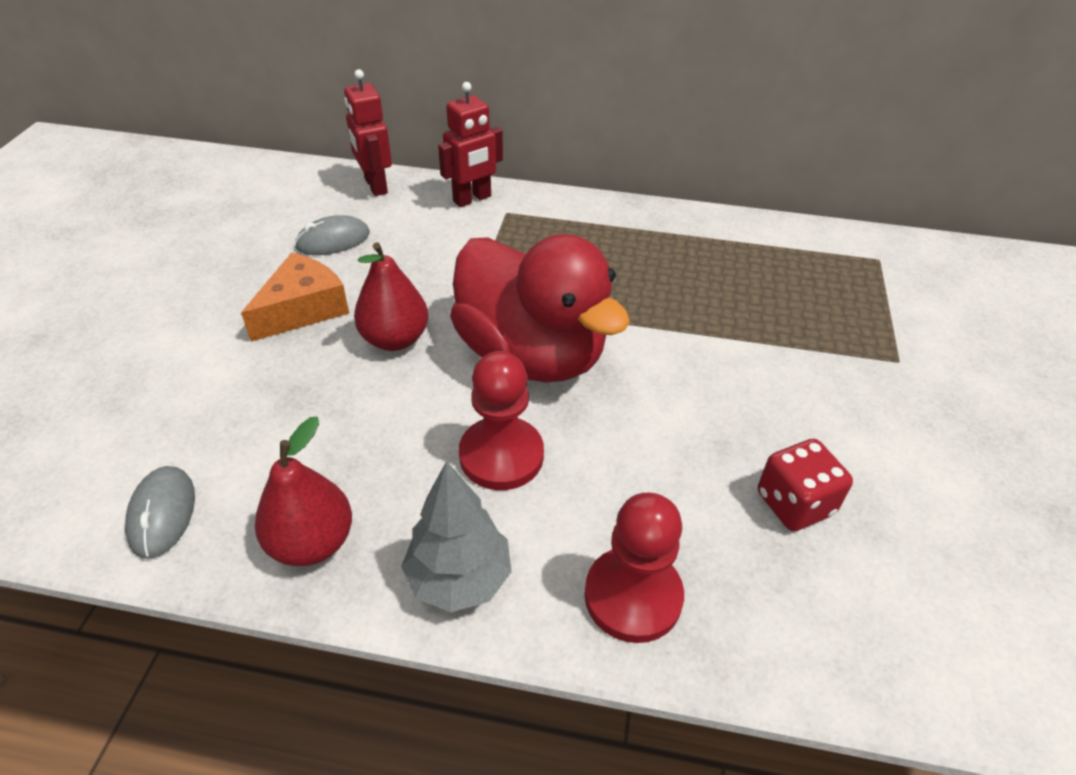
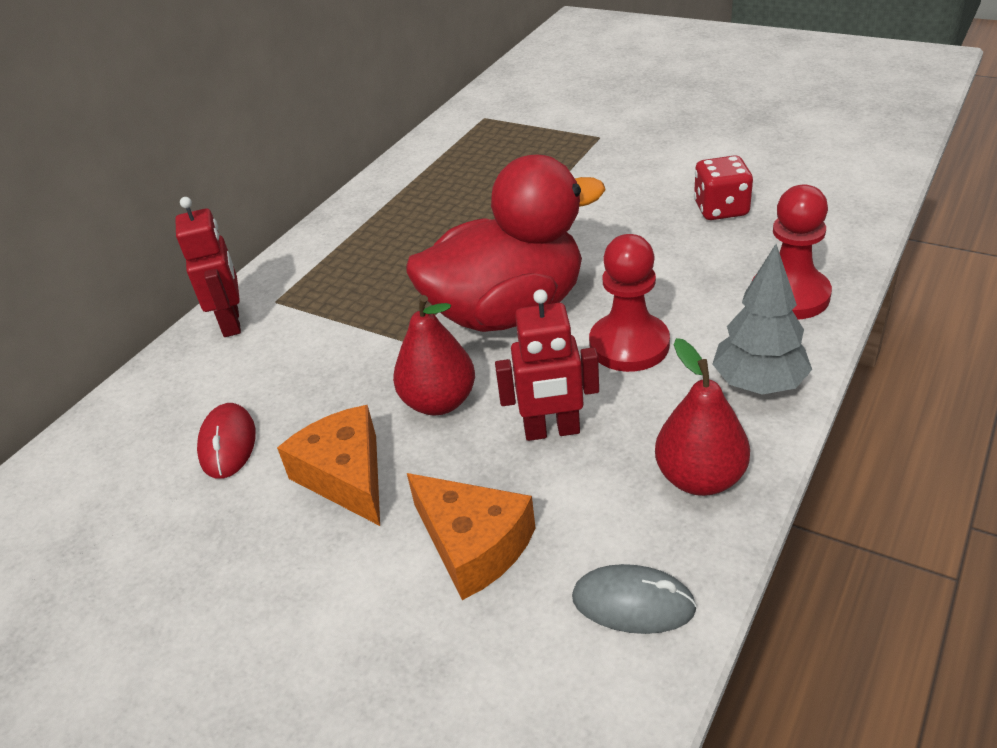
camera: 65 degrees left, 5 degrees down
(230, 399) = (473, 545): none -> orange cheese
(333, 240) = (228, 444): grey mouse -> red mouse
(375, 186) = (140, 400): red robot -> red robot (552, 431)

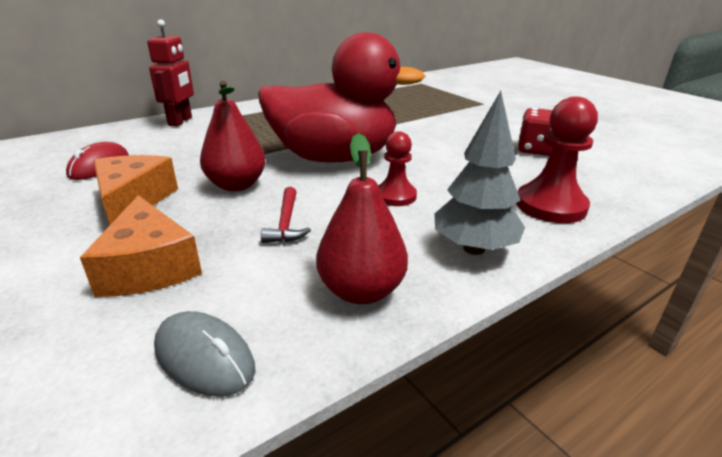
camera: 20 degrees right, 10 degrees down
(552, 431) = (286, 223): red robot -> red hammer
(629, 345) = (395, 196): red pawn -> red pawn, size x0.63

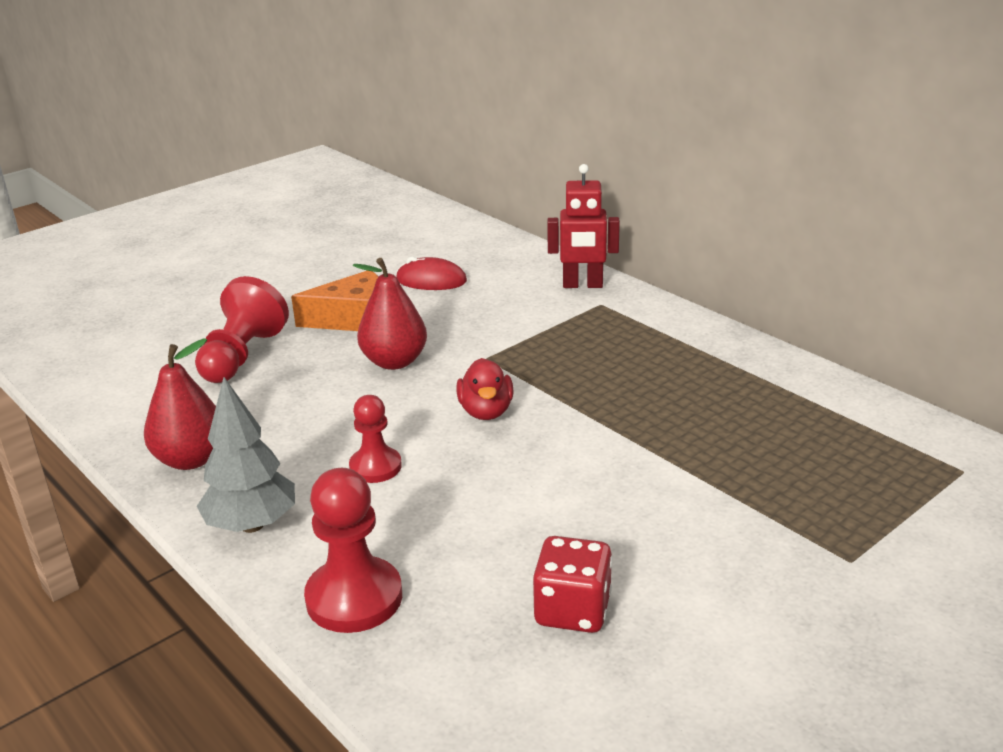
camera: 85 degrees right, 0 degrees up
(149, 266) = (242, 356): orange cheese -> red pawn
(204, 357) = (130, 404): grey mouse -> none
(286, 223) = (310, 404): red hammer -> none
(334, 158) = (486, 411): red duck -> red duck, size x0.42

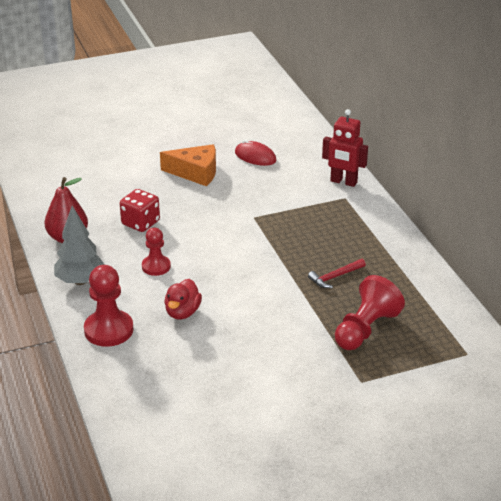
camera: 20 degrees right, 5 degrees up
(242, 356) = (122, 182): red pawn -> red pawn (365, 329)
(394, 361) = (202, 206): red pear -> none
(486, 411) = (232, 250): red duck -> red duck (182, 312)
(572, 610) = (205, 365): red dice -> red dice (140, 223)
(674, 411) = (335, 277): none -> red hammer

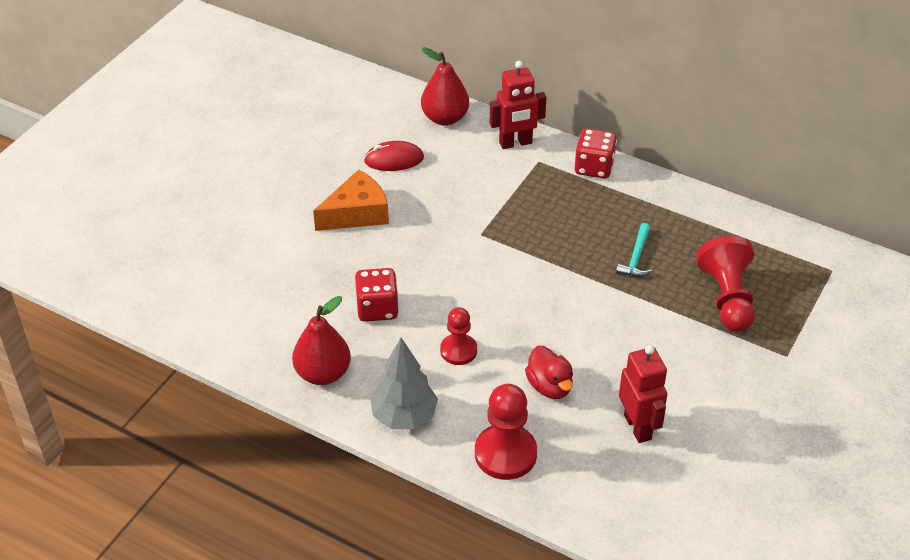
camera: 40 degrees left, 10 degrees up
(205, 362) = (638, 427): none -> red robot
(317, 150) = (445, 118): none -> red pear
(335, 277) = (636, 258): red hammer -> turquoise hammer
(377, 217) = (594, 167): none -> red dice

